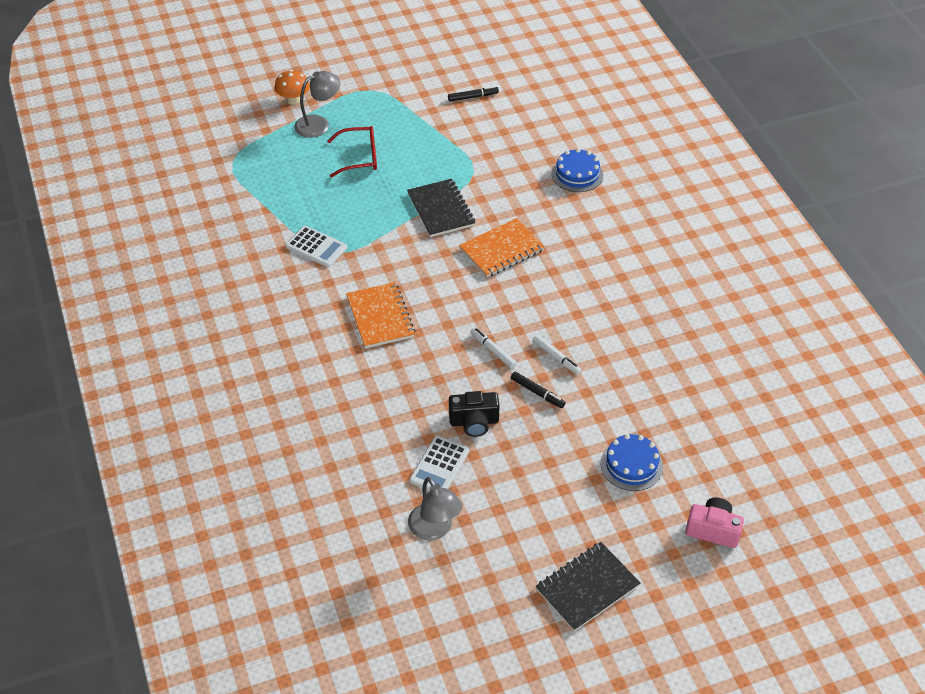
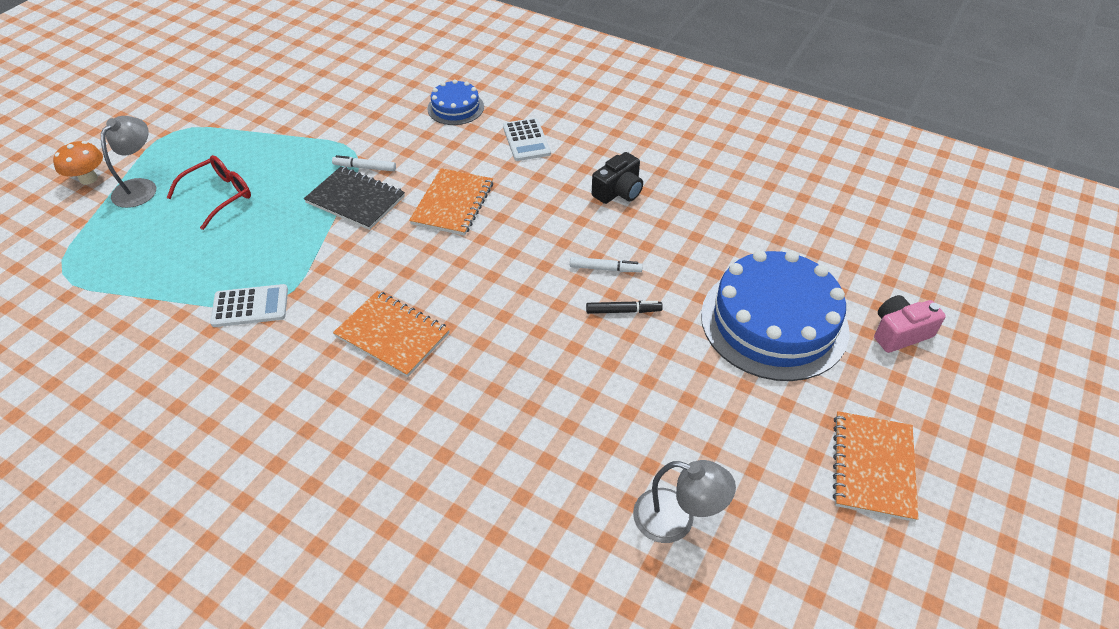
camera: 40 degrees left, 0 degrees up
(439, 466) = (609, 447): white calculator -> white calculator (526, 140)
(473, 97) = (290, 91): black marker -> none
(474, 422) = (595, 378): black camera -> black camera (618, 191)
(493, 351) = (541, 298): white marker -> white marker (365, 167)
(587, 587) = (872, 466): black notebook -> orange notebook
(631, 465) = (774, 322): blue cake -> blue cake, size x2.00

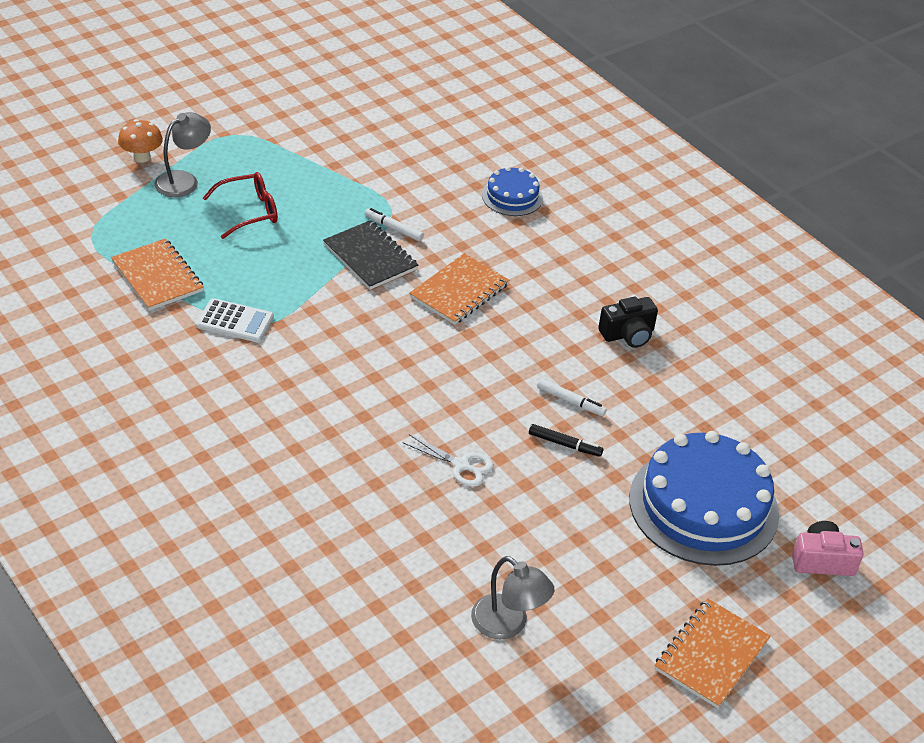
camera: 20 degrees right, 5 degrees down
(392, 335) = (345, 389): orange notebook -> orange notebook (157, 277)
(526, 140) = (565, 253): white calculator -> none
(542, 369) = (461, 465): none -> white scissors

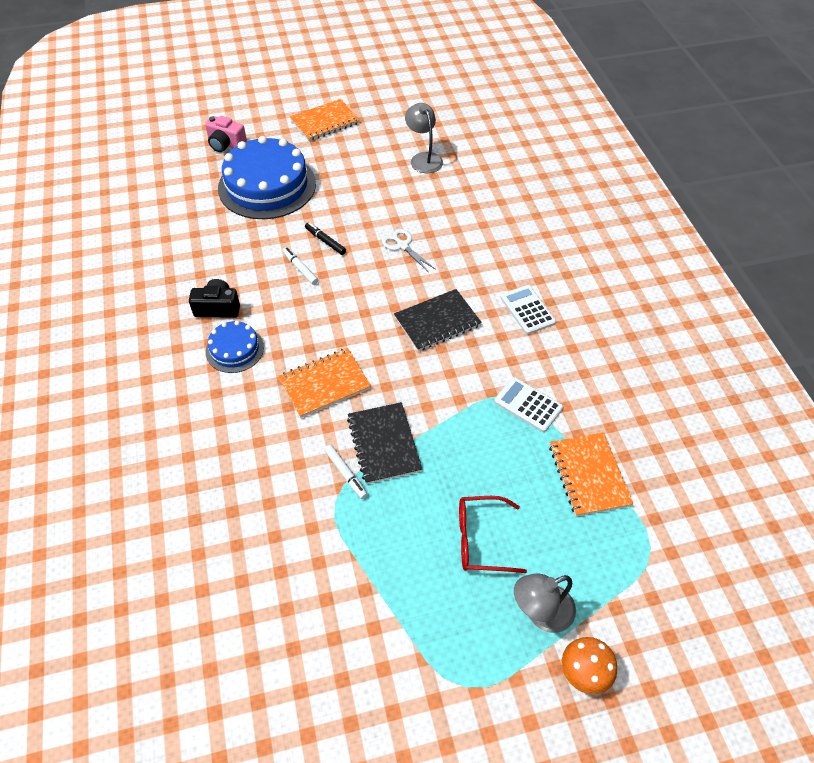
camera: 155 degrees left, 10 degrees up
(264, 421) = (527, 310): none -> white calculator
(370, 381) = (437, 321): none -> black notebook
(512, 196) = (206, 484): blue cake -> blue cake (235, 349)

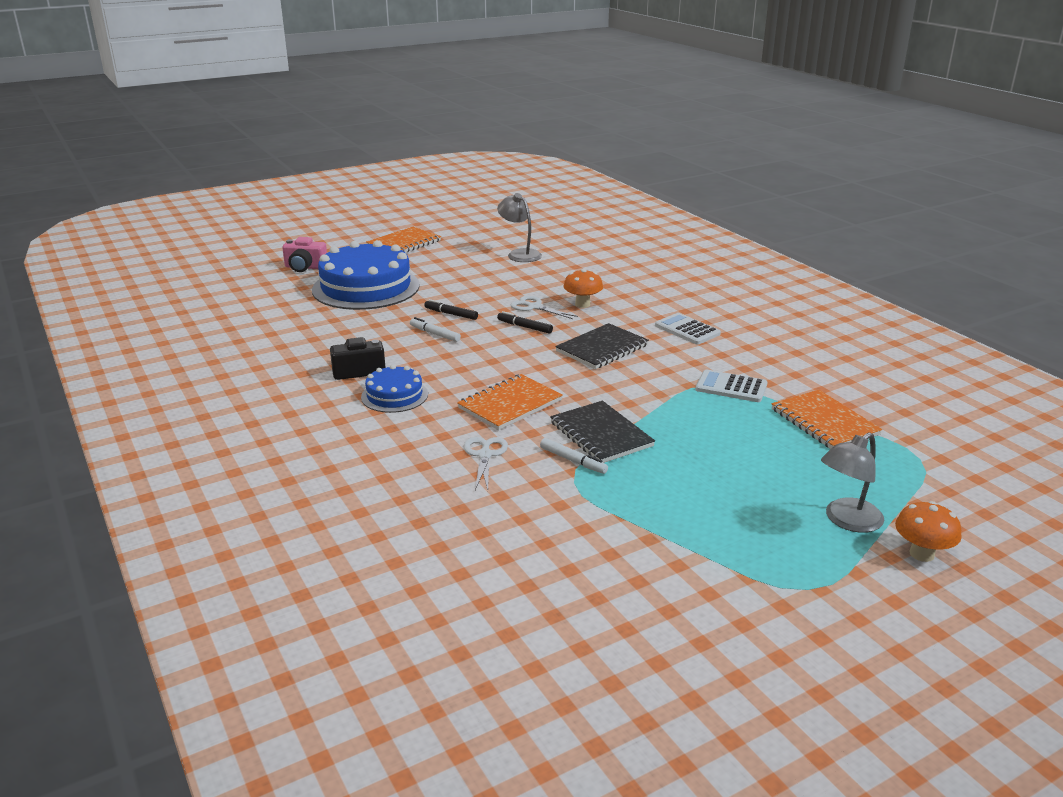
camera: 15 degrees left, 25 degrees down
(277, 448) = (485, 455): none -> white scissors
(382, 274) = (524, 327): none -> black marker
(448, 250) = (582, 304): none -> orange mushroom
(480, 539) = (748, 482): red glasses -> none

